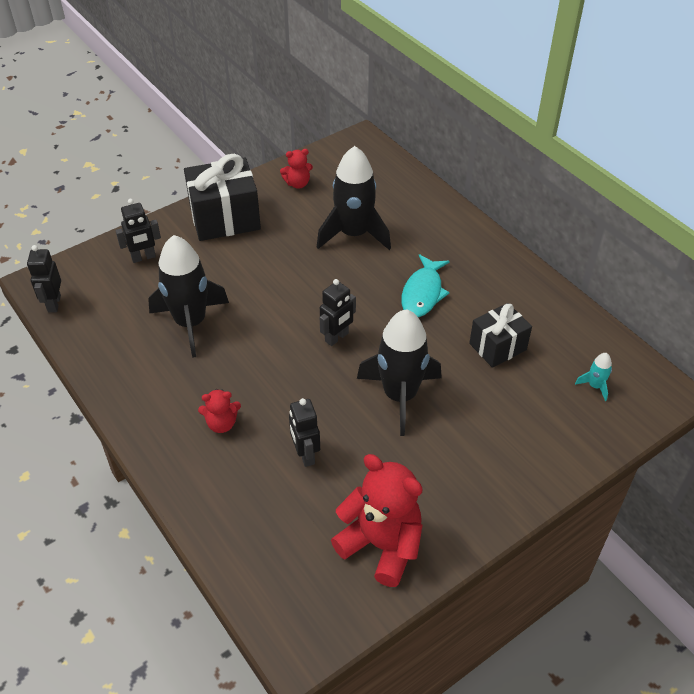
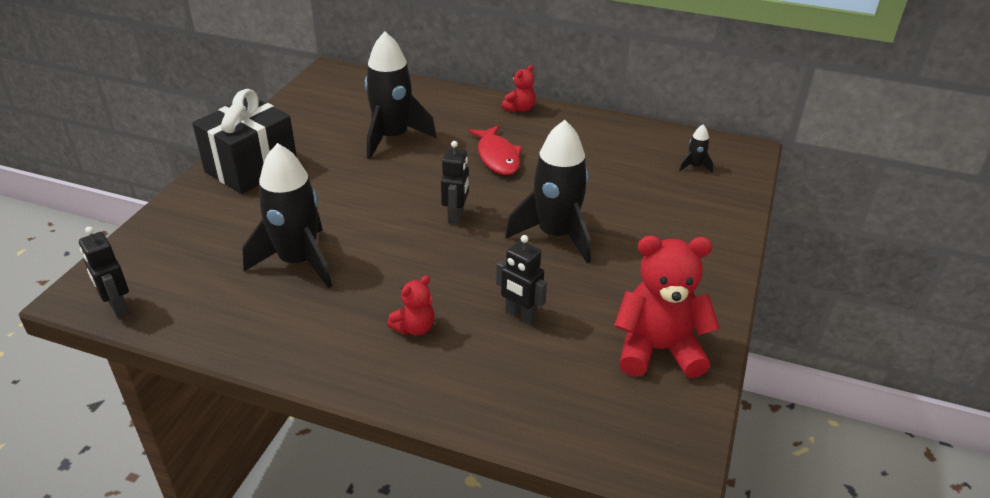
camera: 35 degrees left, 10 degrees down
(143, 257) = (190, 229): black robot -> none
(298, 183) = (300, 119): red teddy bear -> red teddy bear (520, 109)
(423, 293) = (497, 157): turquoise fish -> red fish
(497, 347) = (596, 170): black gift -> none
(595, 386) = (694, 166): turquoise rocket -> black rocket

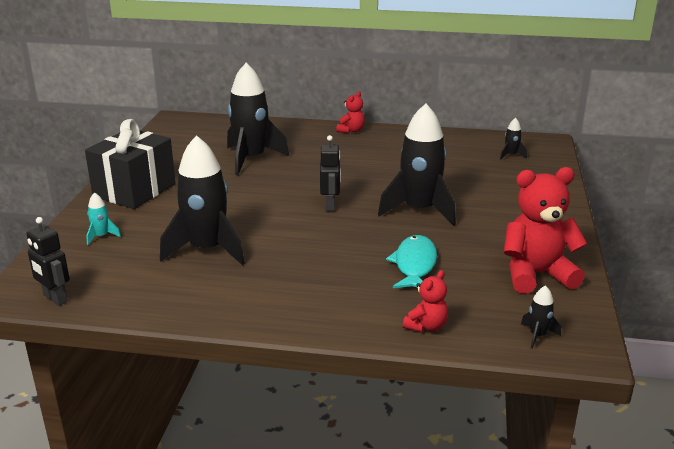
camera: 10 degrees left, 10 degrees down
(194, 228) = (101, 236): none -> turquoise rocket
(414, 328) = (329, 283): red teddy bear -> red teddy bear (426, 326)
(497, 157) = (347, 164): red fish -> none
(520, 315) = (414, 265): black robot -> turquoise fish
(625, 440) = (537, 335): none -> black rocket

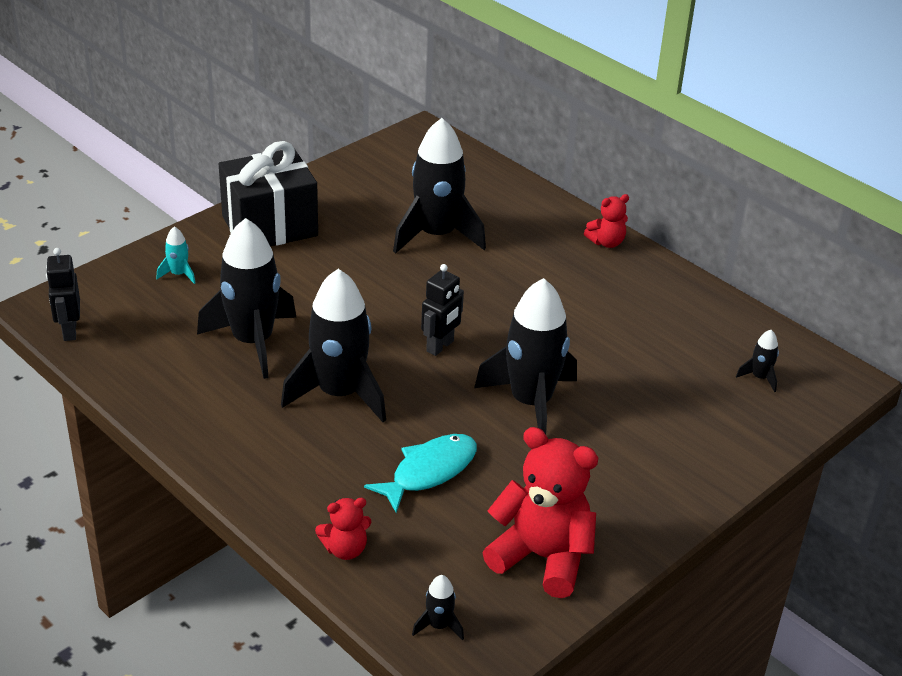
camera: 35 degrees right, 10 degrees up
(303, 252) = (339, 394): none -> black rocket

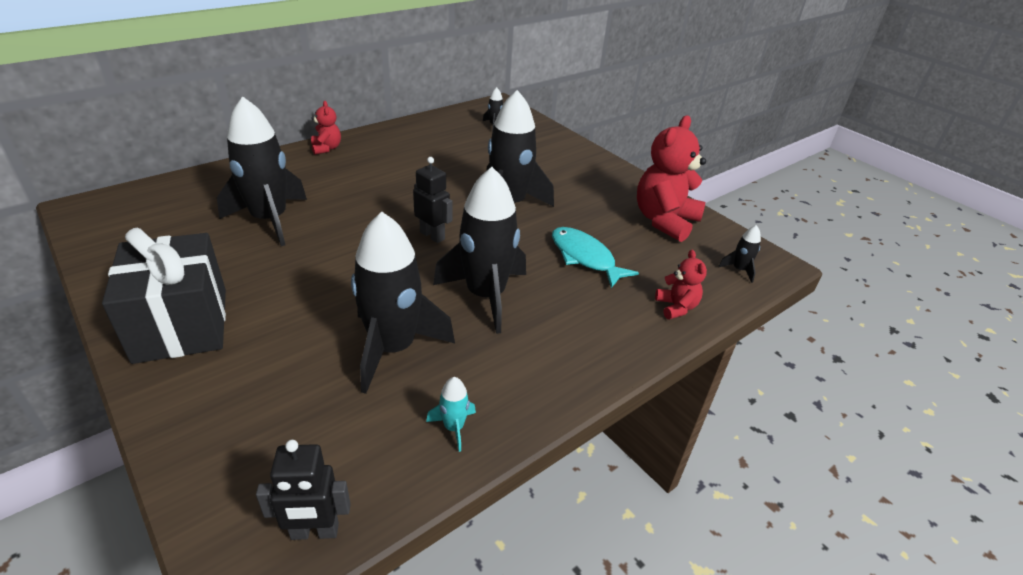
camera: 85 degrees left, 0 degrees up
(178, 274) = (237, 409): turquoise rocket -> turquoise rocket (453, 427)

